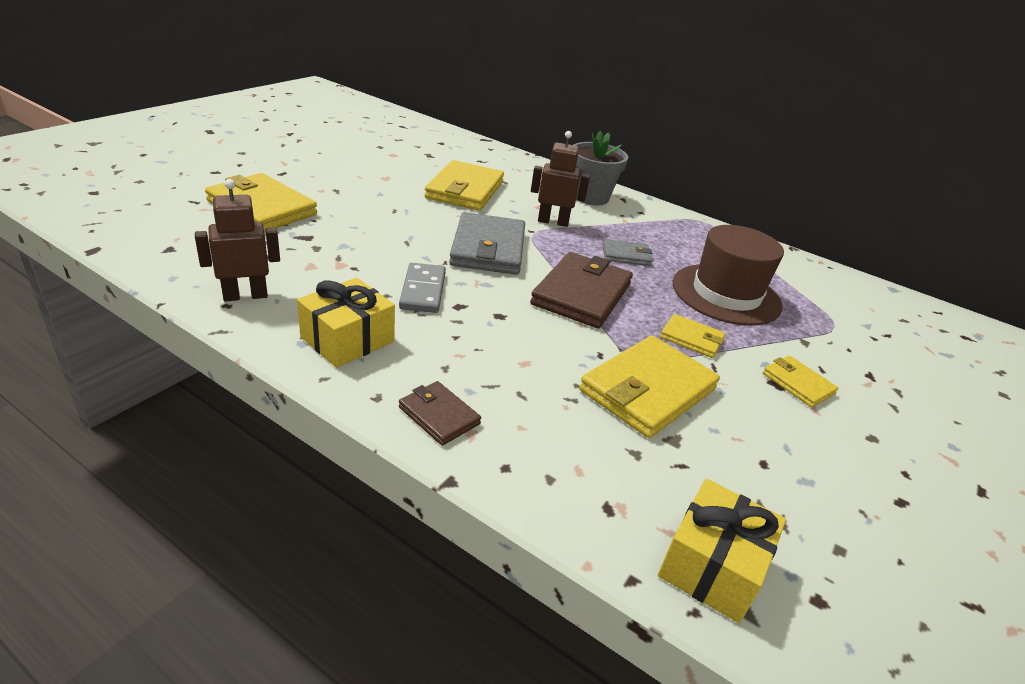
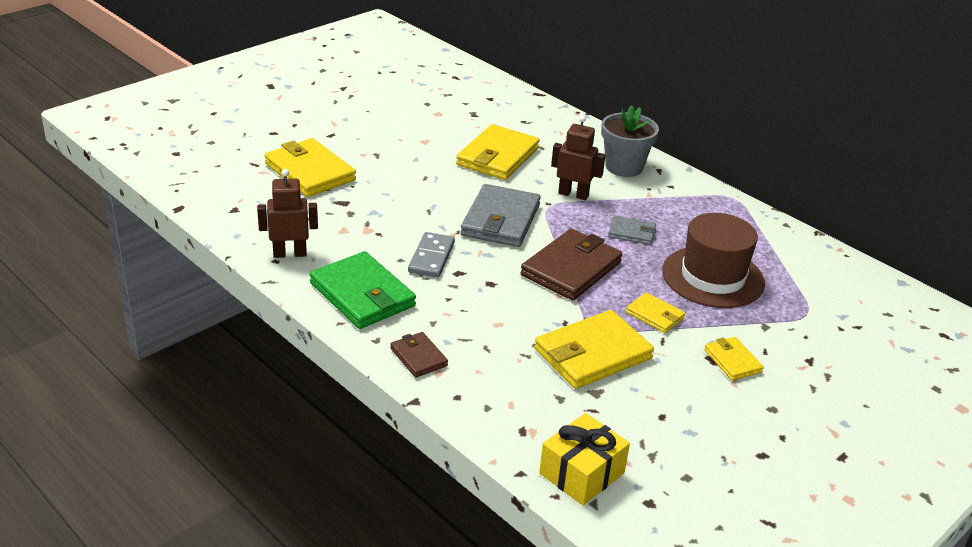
camera: 15 degrees right, 0 degrees up
(347, 339) = (362, 295): yellow gift -> green wallet

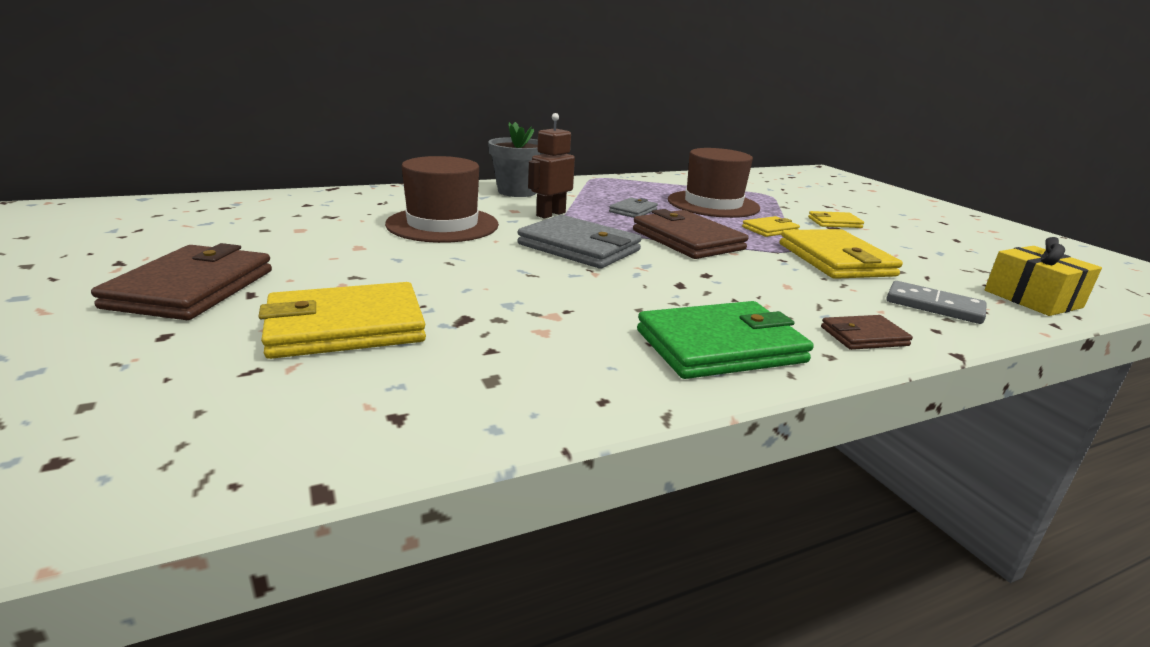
camera: 70 degrees left, 10 degrees down
(290, 253) = (587, 383): brown robot -> none
(325, 118) = (192, 288): none -> brown wallet
(431, 257) = (642, 291): grey domino -> grey domino (934, 306)
(497, 157) = (442, 224): yellow wallet -> brown hat

